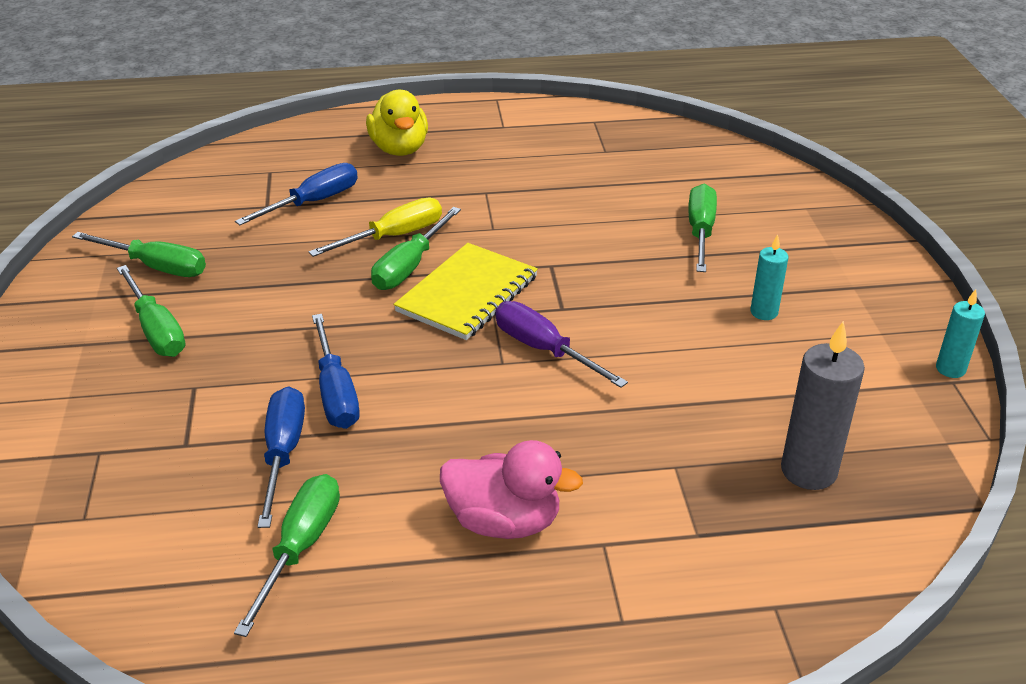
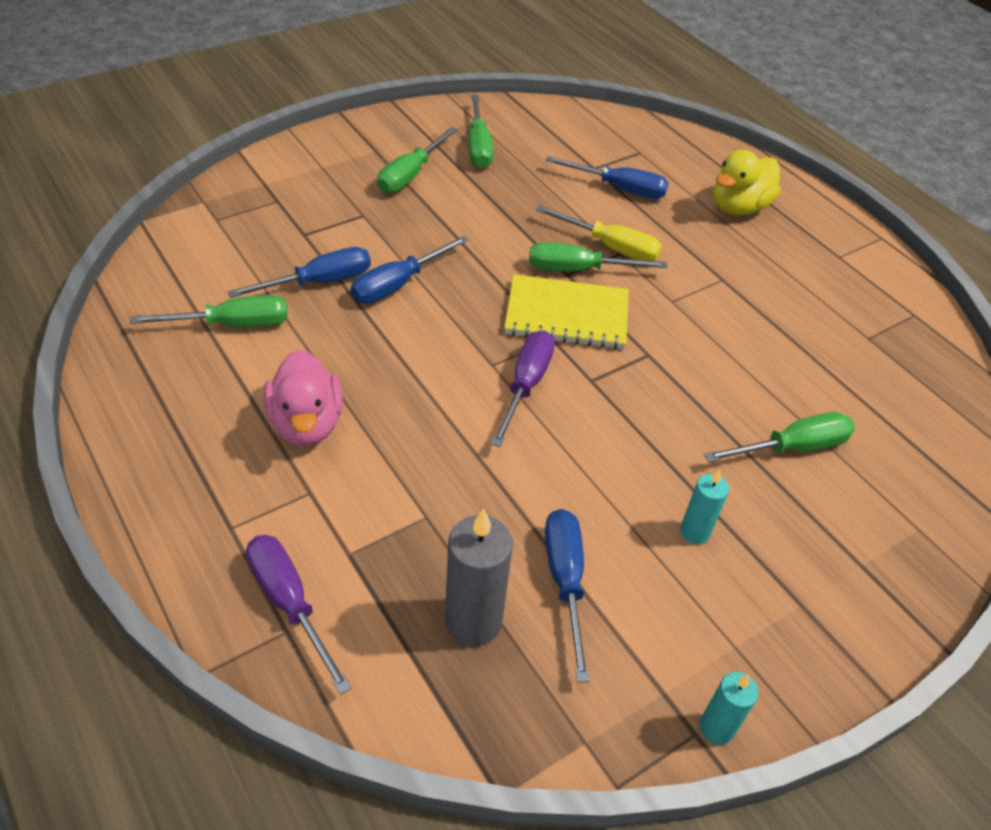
camera: 60 degrees right, 10 degrees up
(742, 595) = (290, 604): none -> purple screwdriver
(786, 401) = (565, 581): none -> blue screwdriver

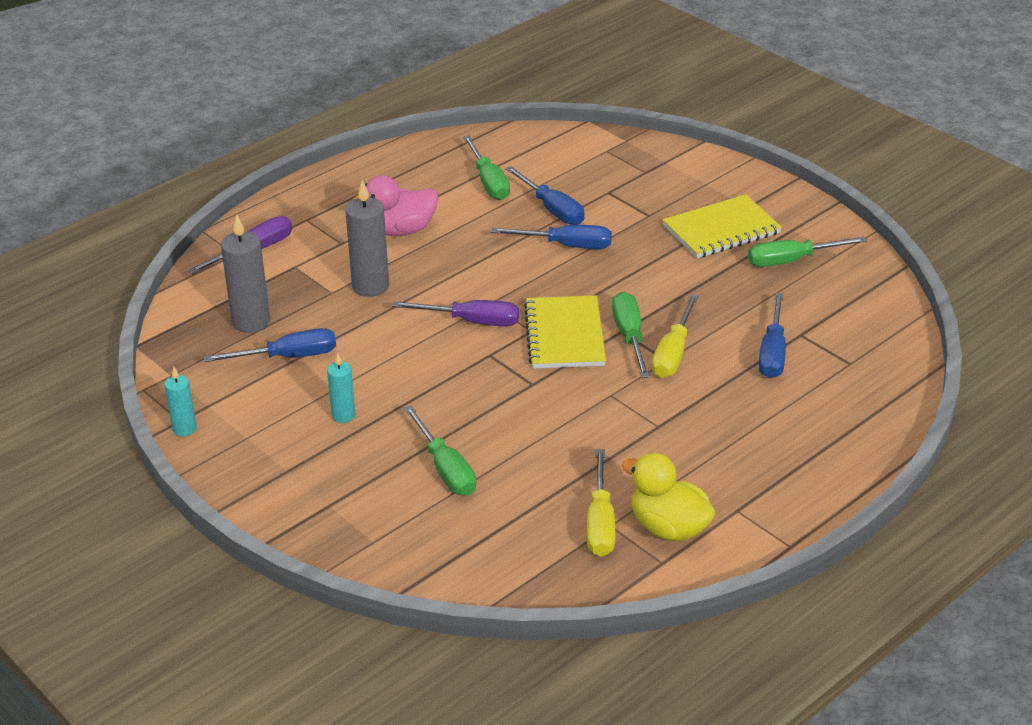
camera: 85 degrees right, 10 degrees down
(398, 284) = (566, 245): blue screwdriver -> blue screwdriver turned 150 degrees clockwise
(411, 175) = (721, 230): green screwdriver -> yellow notebook
(426, 472) = (370, 286): none -> grey candle
(738, 207) = (787, 436): yellow duck -> yellow duck (668, 528)
(866, 343) = (600, 522): none -> yellow screwdriver

